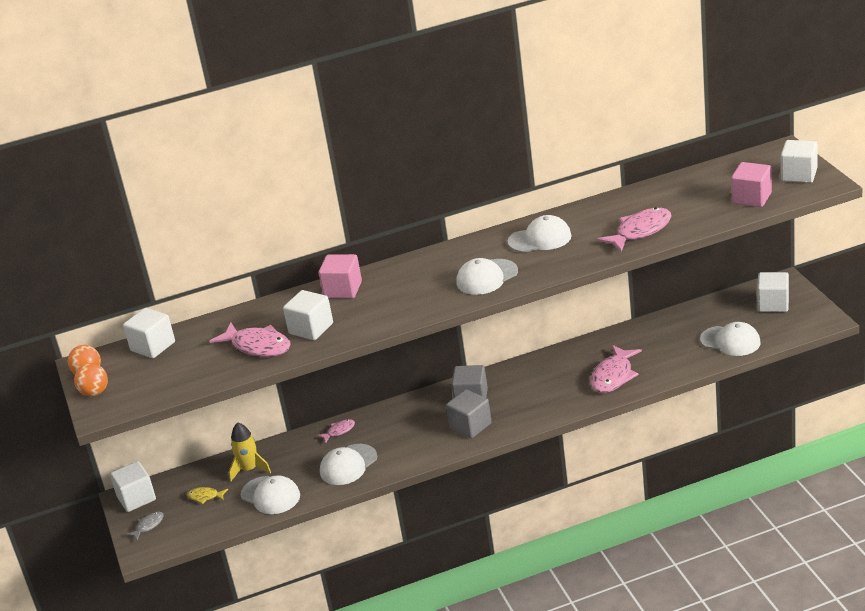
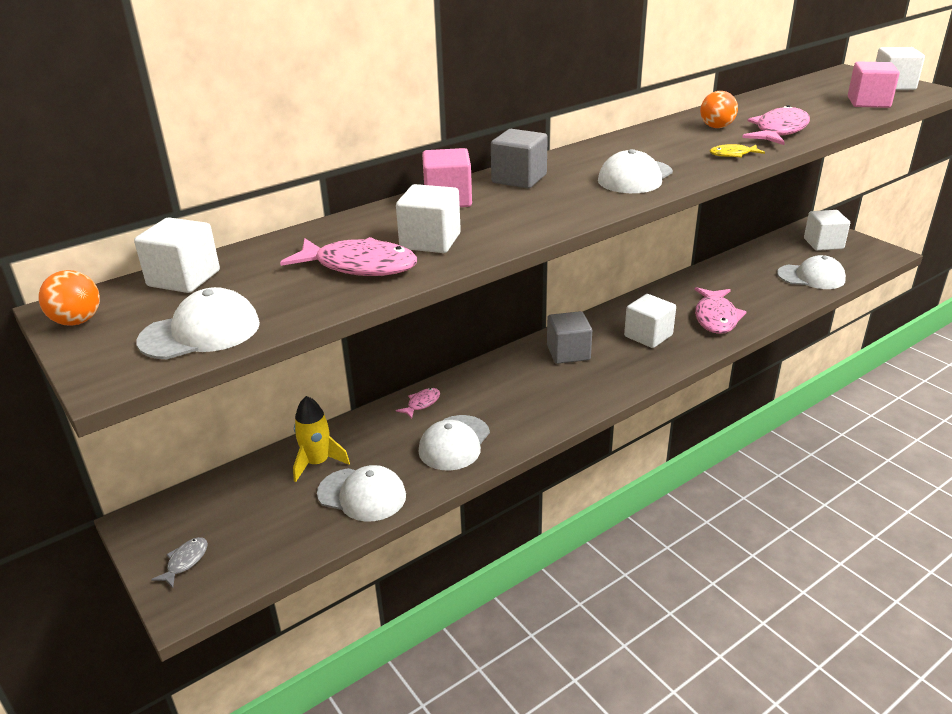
camera: 20 degrees left, 0 degrees up
(95, 393) = (96, 347): orange ball -> orange ball (716, 127)
(136, 498) = (157, 521): white cube -> white cube (648, 336)
(205, 497) = (264, 507): yellow fish -> yellow fish (733, 154)
(470, 426) = (586, 382): grey cube -> grey cube (519, 179)
(540, 239) = (666, 142): white cap -> white cap (200, 332)

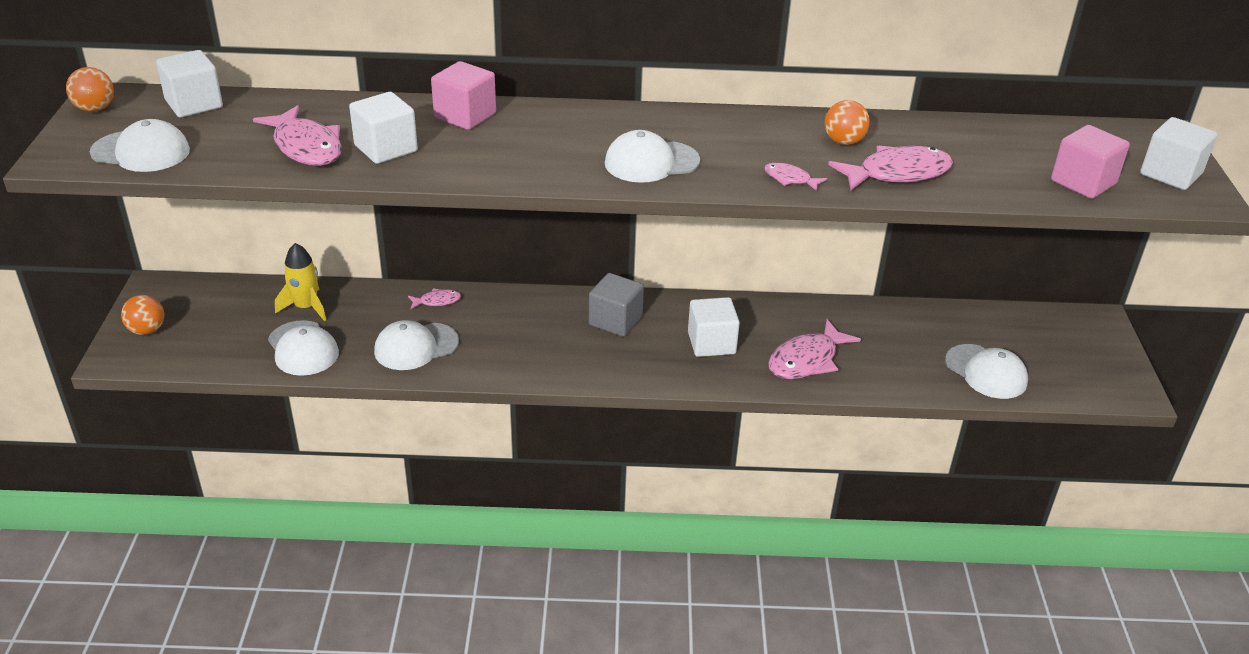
camera: 35 degrees right, 5 degrees up
(185, 562) = (147, 330): grey fish -> orange ball
(519, 179) = (555, 120): grey cube -> none
(733, 154) = (790, 179): yellow fish -> pink fish
(823, 244) = (1070, 344): white cube -> none

